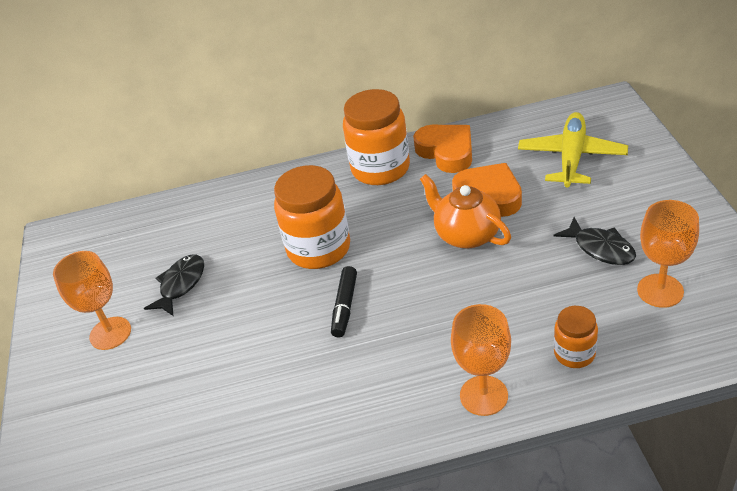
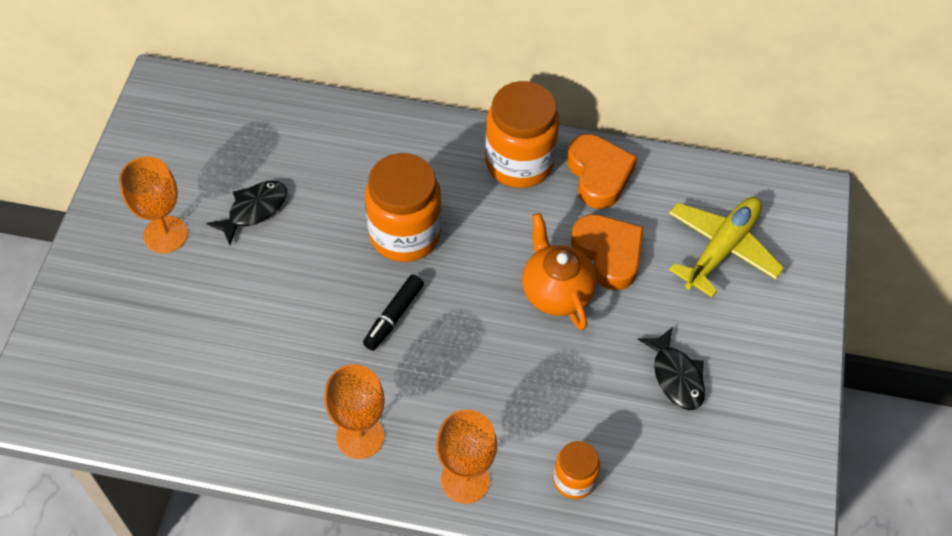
camera: 15 degrees right, 15 degrees up
(660, 291) = (700, 454): orange goblet -> orange goblet (360, 436)

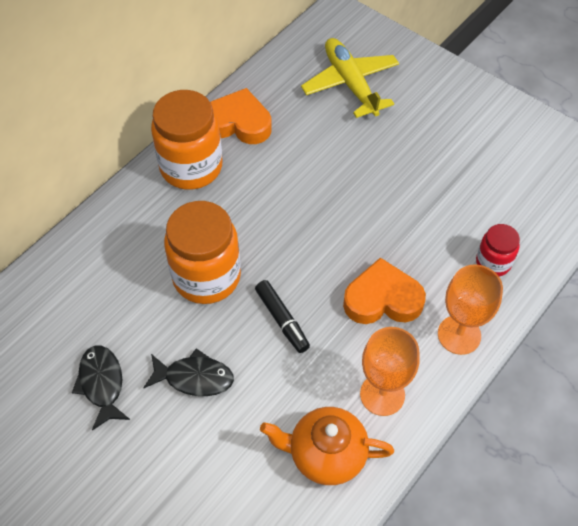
camera: 60 degrees left, 0 degrees up
(165, 234) = (76, 474): orange goblet -> none
(556, 291) = (326, 198): orange teapot -> orange teapot (326, 454)
(574, 480) = (493, 262): orange jar -> red jar
(608, 254) = (313, 150): orange heart -> orange heart (382, 299)
(676, 376) = (439, 160): black fish -> black fish (194, 378)

